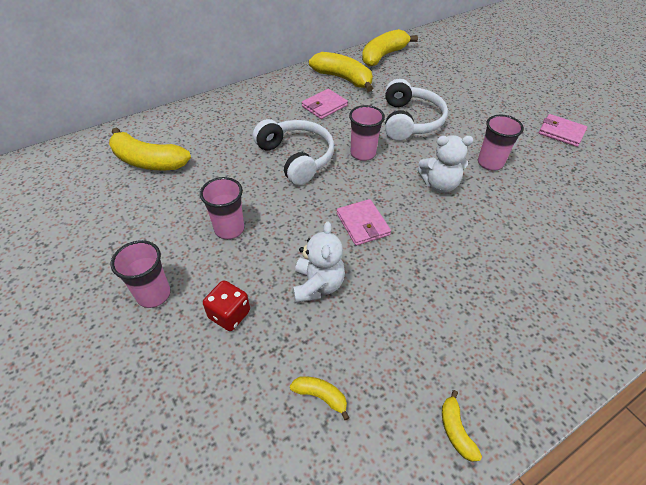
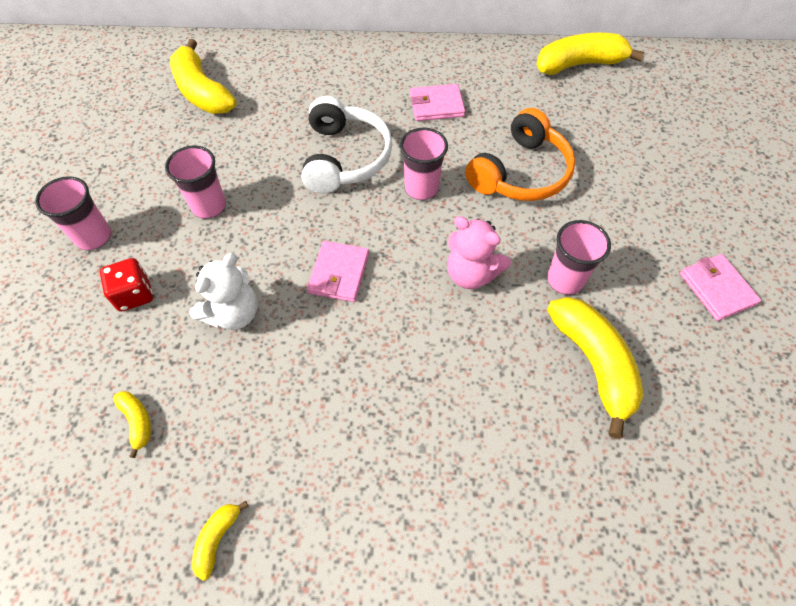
camera: 35 degrees right, 10 degrees up
(343, 79) = (494, 77): yellow banana -> yellow banana (593, 363)
(410, 121) = (520, 173): white headphones -> orange headphones
(439, 185) = (471, 274): white teddy bear -> pink teddy bear

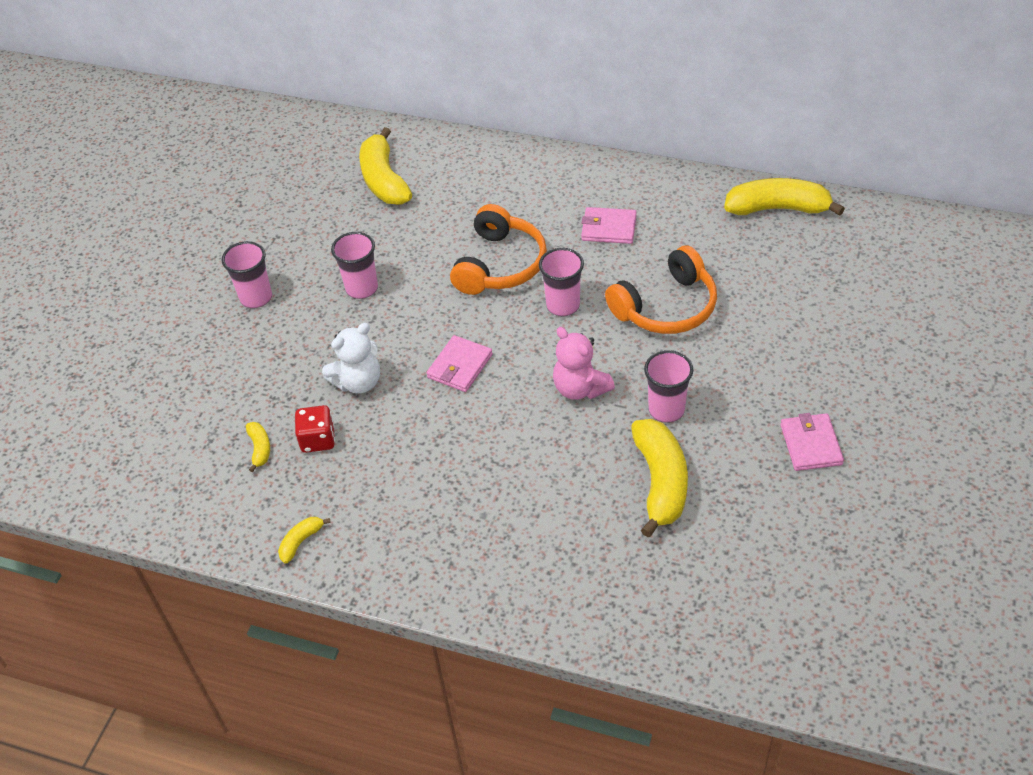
camera: 20 degrees right, 10 degrees down
(134, 294) = (279, 351): red dice -> red dice (318, 440)
(345, 157) = (500, 265): white headphones -> orange headphones

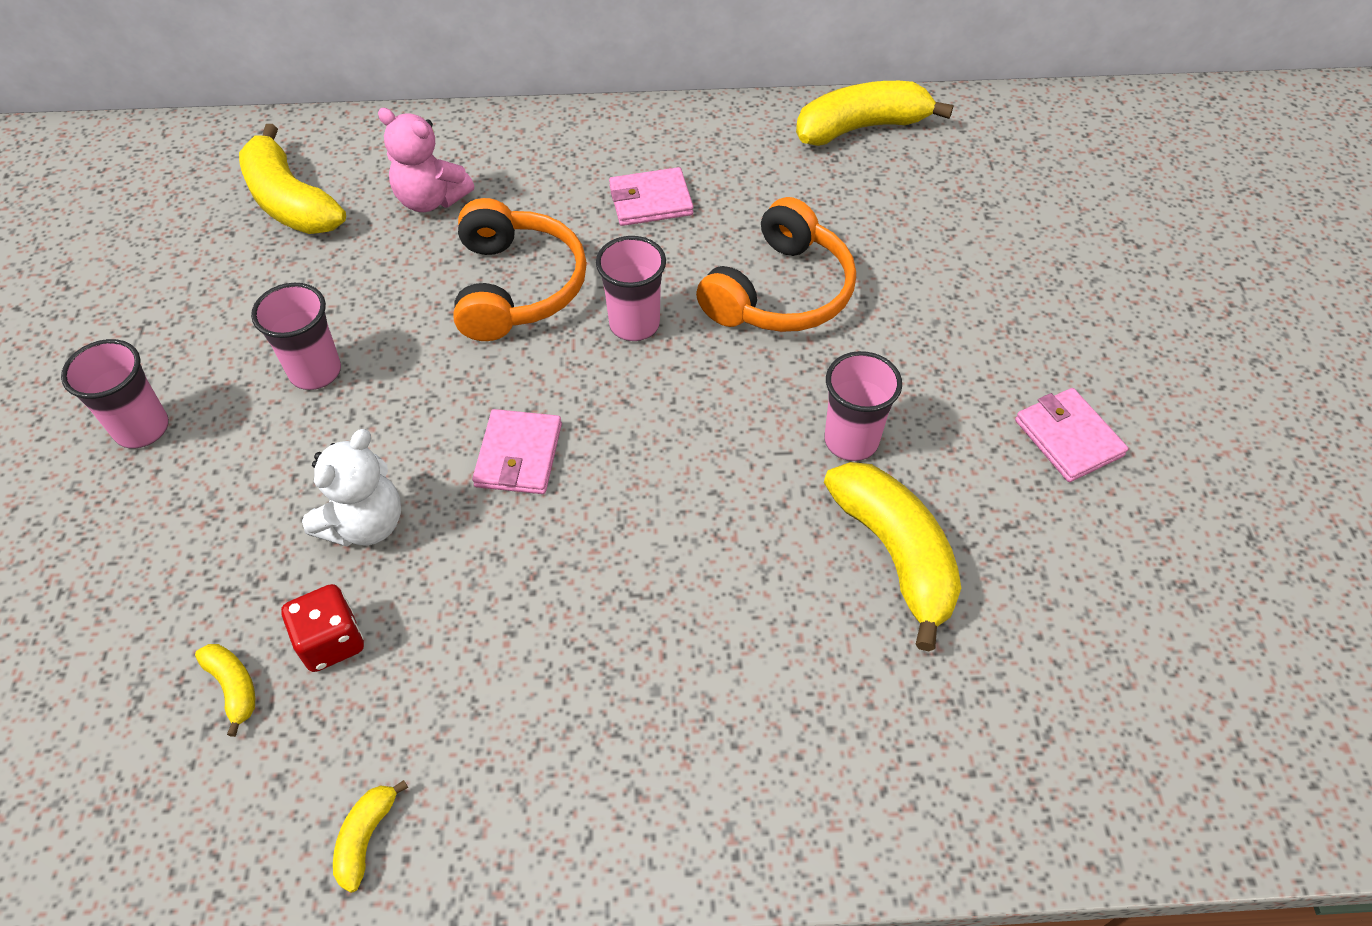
camera: 25 degrees left, 5 degrees up
(580, 388) = (714, 442): pink teddy bear -> pink teddy bear (431, 199)

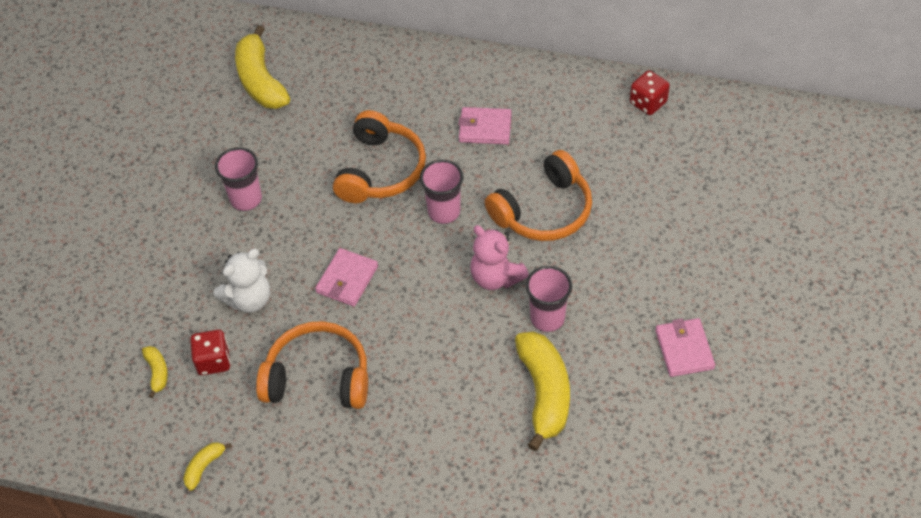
camera: 20 degrees right, 0 degrees up
(142, 428) = (141, 212): pink cup -> none
(431, 199) = (346, 97): pink teddy bear -> pink teddy bear (496, 277)
(522, 623) = (318, 377): none -> orange headphones
(861, 127) = (648, 103): yellow banana -> red dice

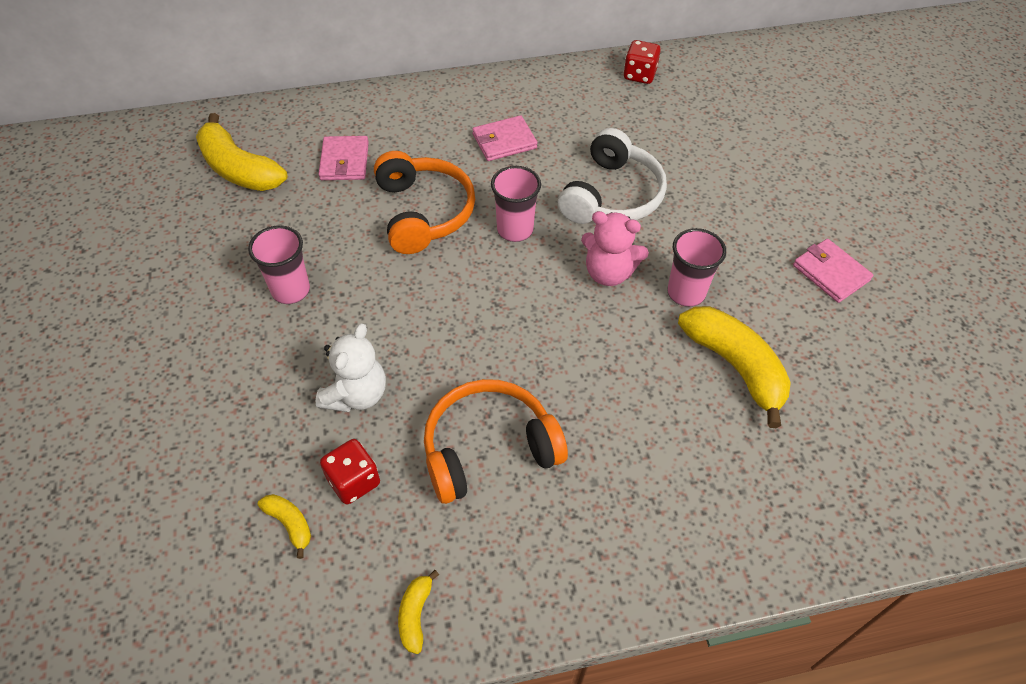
camera: 30 degrees left, 0 degrees up
(347, 279) = (455, 331): pink wallet -> pink wallet (344, 161)
(543, 211) = (612, 195): orange headphones -> white headphones

